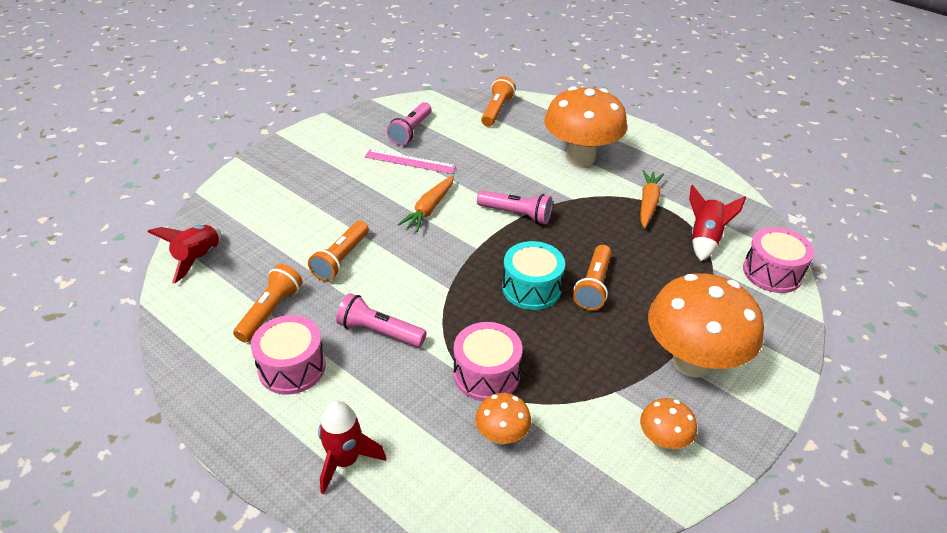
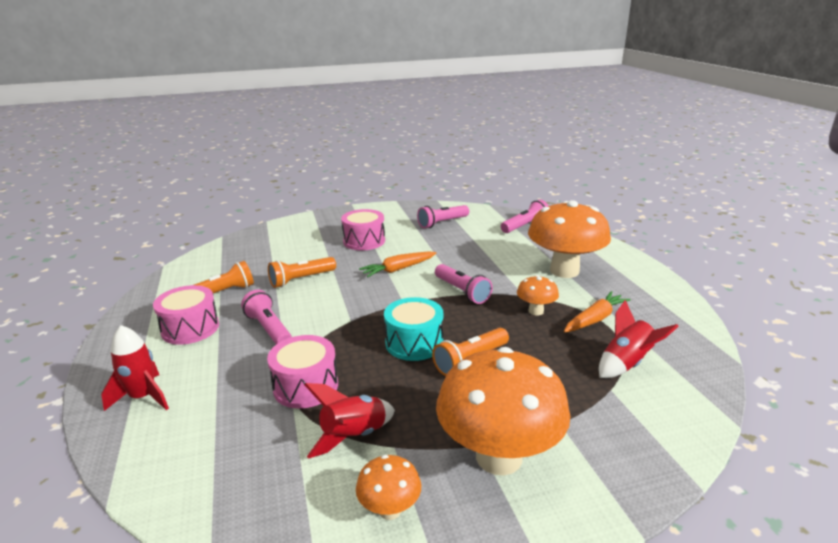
camera: 35 degrees right, 15 degrees down
(198, 259) = (221, 253): red rocket -> red rocket (354, 436)
(410, 161) = (420, 239): pink ruler -> none
(497, 110) = (525, 226): orange flashlight -> pink flashlight
(502, 436) = (262, 434): orange mushroom -> orange mushroom (536, 311)
(772, 272) = (680, 418): pink drum -> pink drum (364, 241)

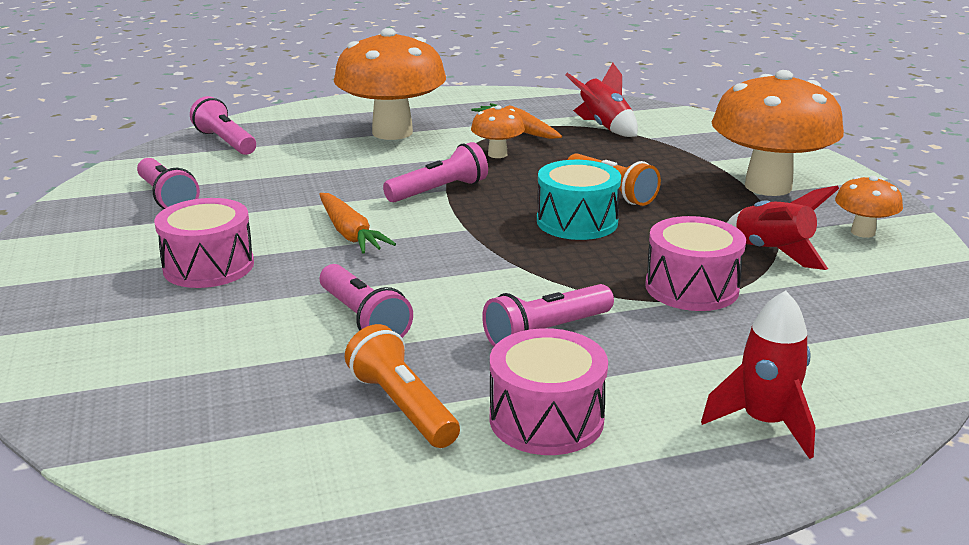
camera: 90 degrees left, 0 degrees up
(301, 279) = (363, 319): orange flashlight -> pink flashlight

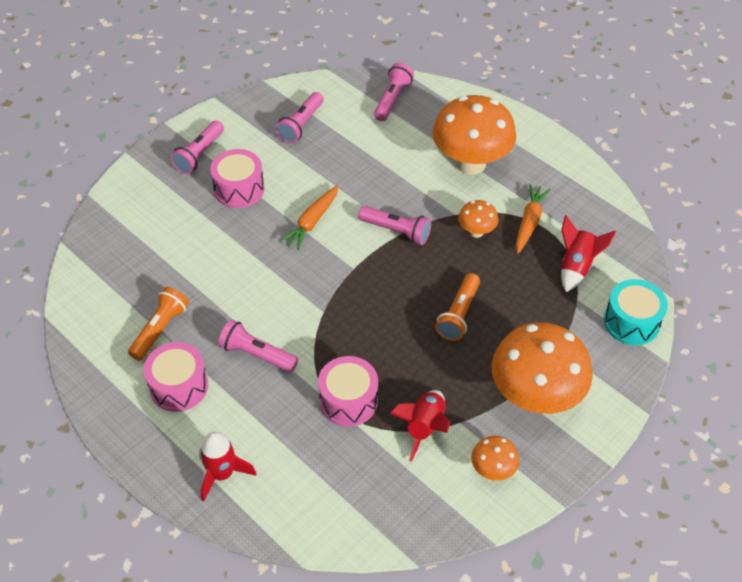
camera: 60 degrees right, 25 degrees up
(363, 319) = (225, 276): pink flashlight -> pink flashlight (199, 154)
(577, 222) = (400, 315): turquoise drum -> turquoise drum (631, 322)

